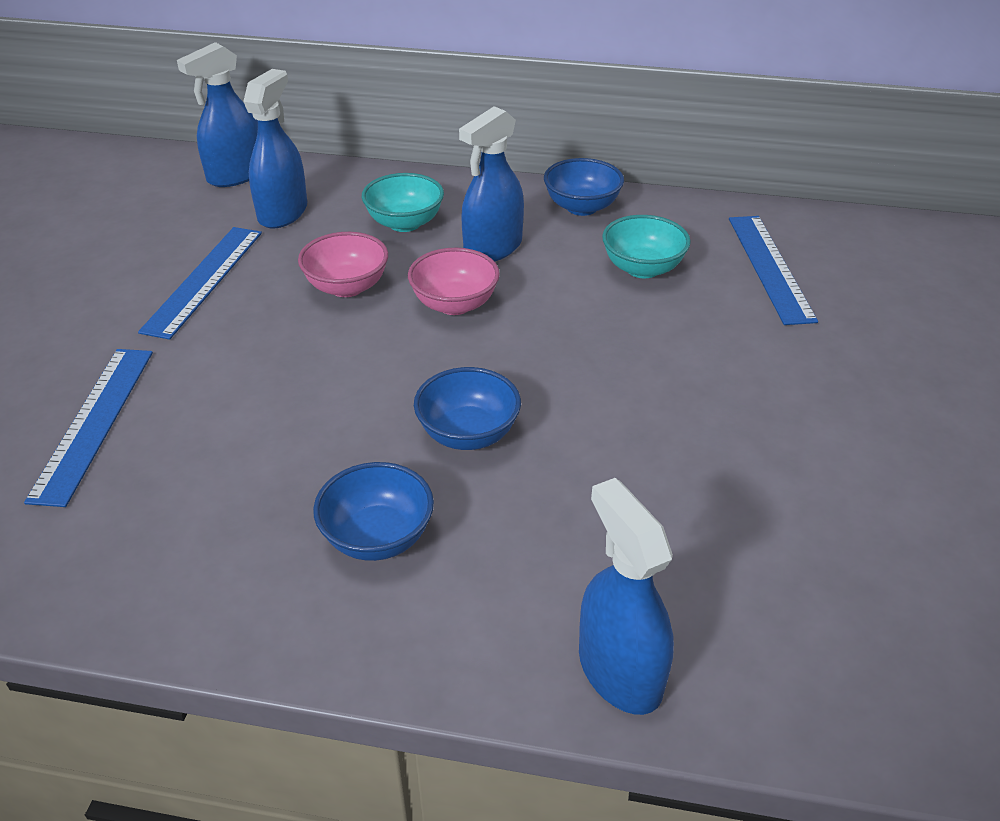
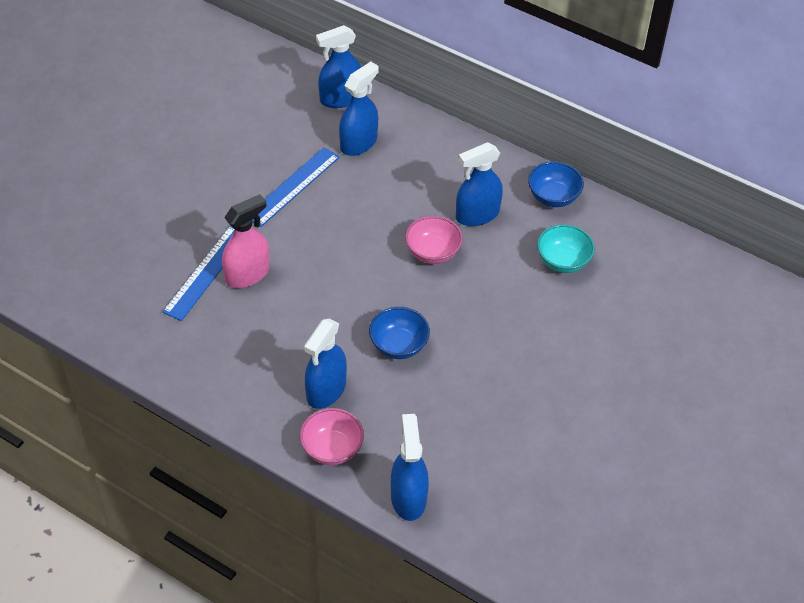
camera: 20 degrees right, 10 degrees up
(168, 406) = (247, 274): none -> pink spray bottle
(347, 287) = (374, 218): pink bowl -> pink bowl (332, 449)
(377, 537) = (326, 390): blue bowl -> blue spray bottle
(405, 223) = (431, 176): turquoise bowl -> none
(770, 267) = (645, 286): blue ruler -> none

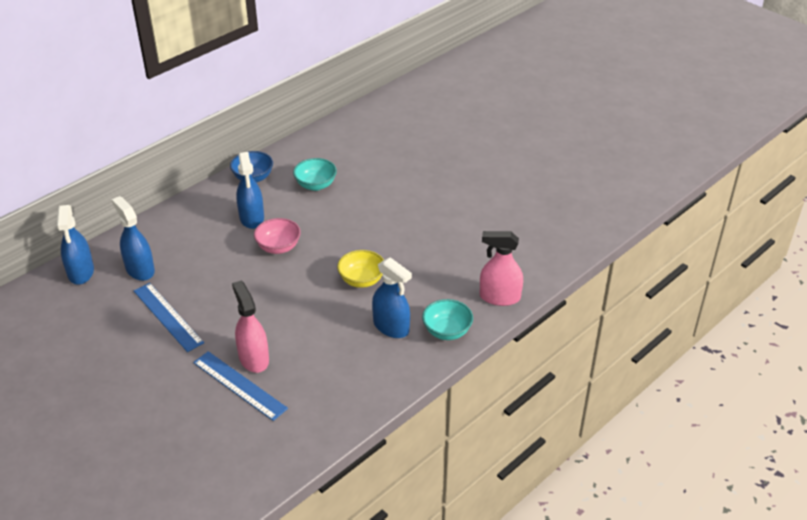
camera: 75 degrees left, 10 degrees down
(332, 449) = (447, 331): pink bowl -> turquoise bowl
(398, 345) = (362, 280): blue bowl -> yellow bowl
(408, 498) = (499, 297): blue spray bottle -> pink spray bottle

